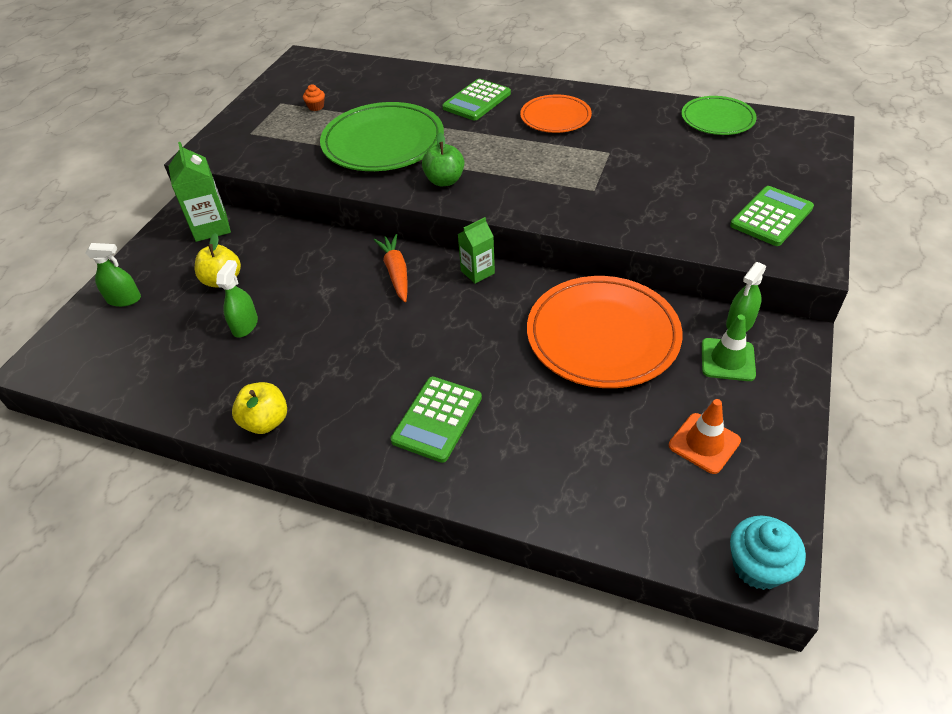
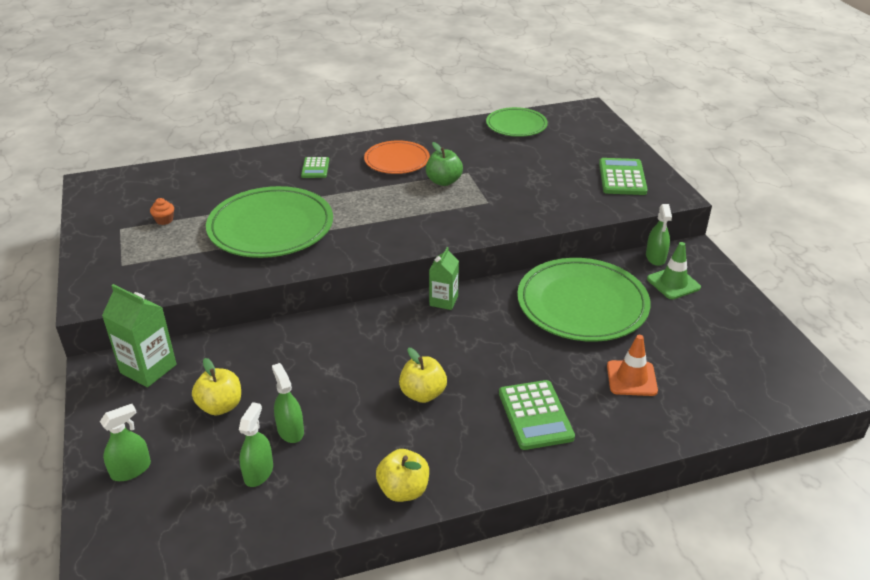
camera: 40 degrees left, 10 degrees down
(191, 347) = (258, 472): none -> green spray bottle
(369, 348) = (423, 394): none -> yellow apple
(396, 272) = (377, 329): orange carrot -> none
(444, 181) = (364, 237): green apple -> green apple (443, 181)
(476, 101) = (315, 168): green calculator -> green calculator, size x0.60
(602, 335) = (582, 304): orange plate -> green plate
(704, 443) = (715, 340): orange traffic cone -> orange traffic cone (631, 378)
(758, 566) = (816, 392): turquoise cupcake -> none

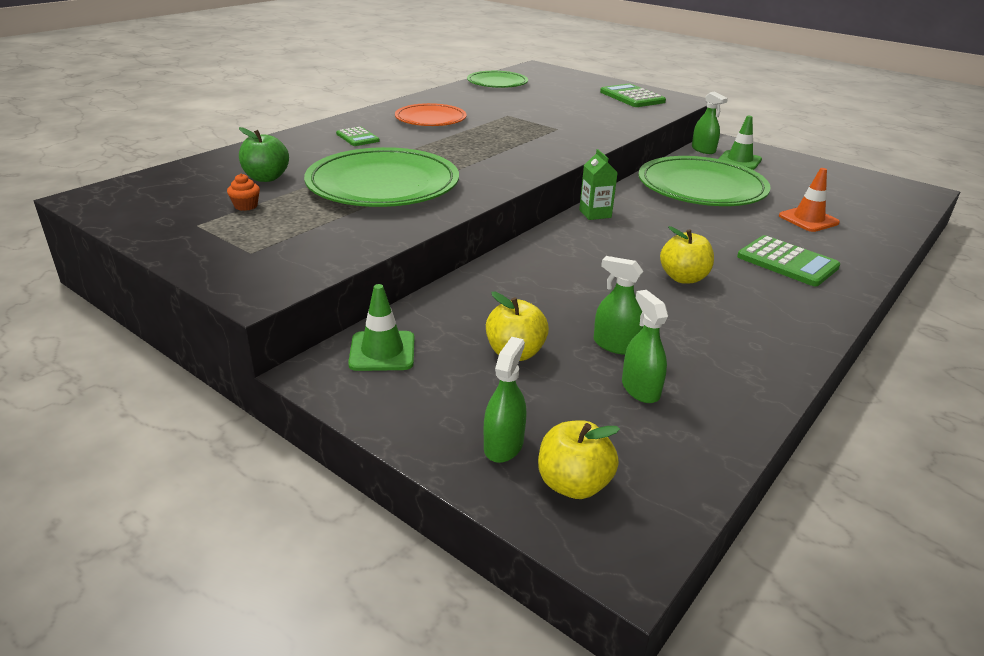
camera: 35 degrees left, 5 degrees down
(148, 369) = (382, 351): green carton -> green traffic cone
(403, 490) = (782, 348): yellow apple -> yellow apple (573, 484)
(443, 181) = (497, 124): green apple -> green apple (266, 178)

